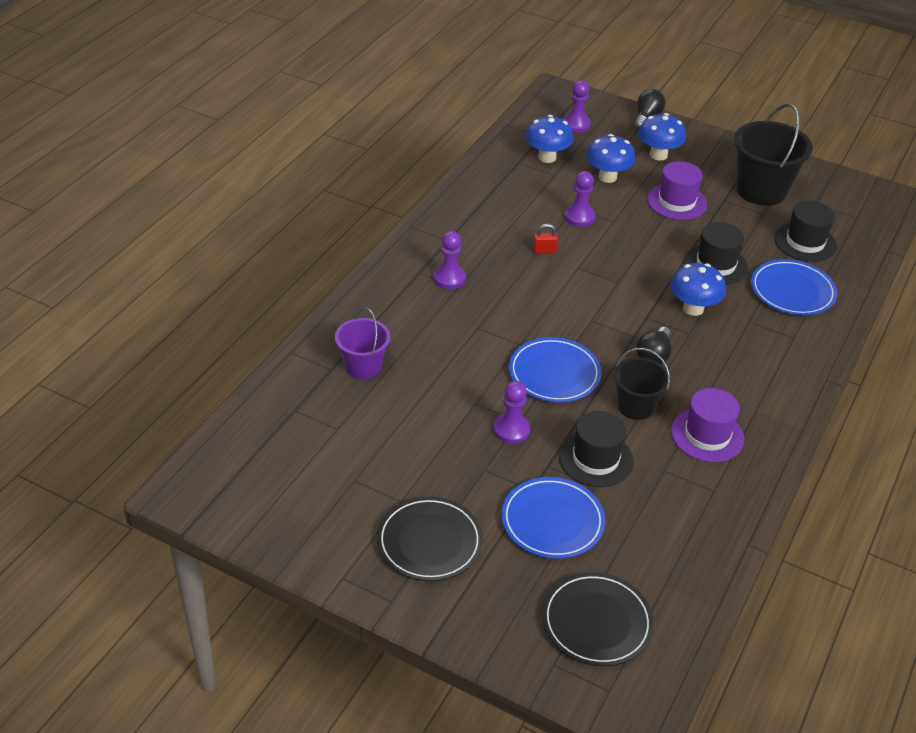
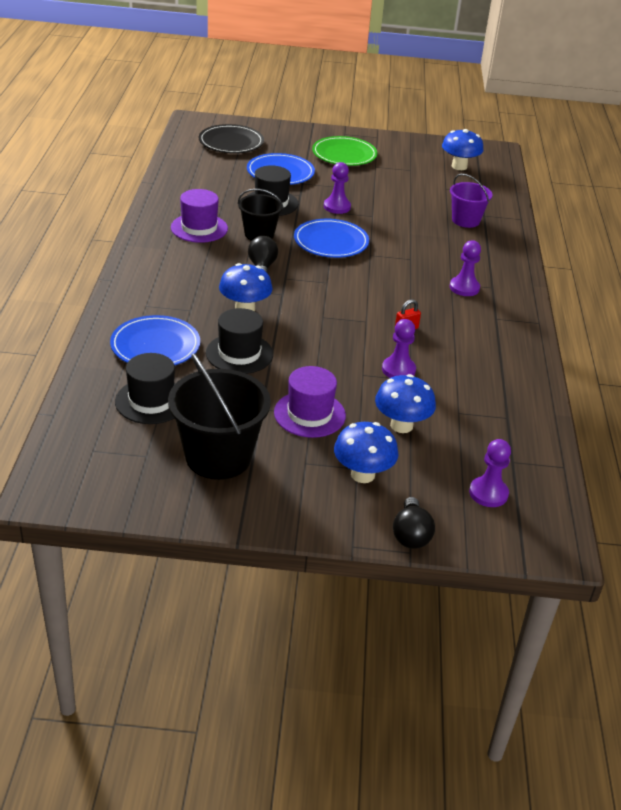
camera: 155 degrees right, 5 degrees down
(429, 542) = (344, 154): black plate -> green plate
(547, 157) = (483, 433): blue mushroom -> blue mushroom (459, 166)

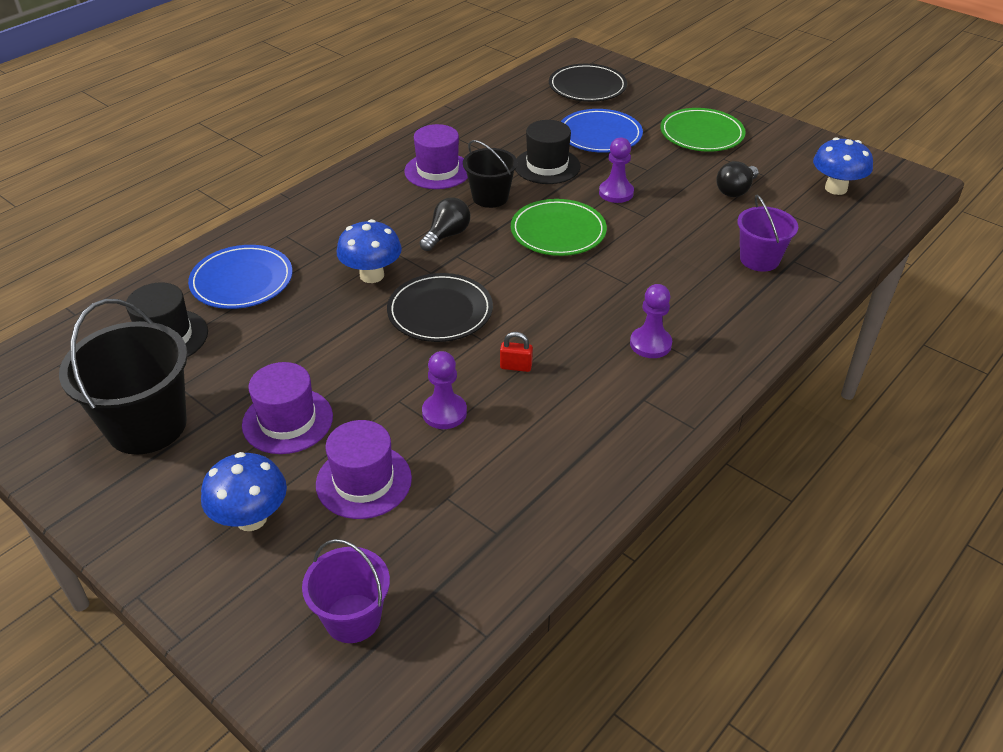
camera: 40 degrees right, 5 degrees up
(239, 353) = (306, 322): black hat -> none
(320, 315) = (440, 311): none -> black plate
(331, 242) = (558, 231): blue plate -> green plate
(401, 425) = (364, 481): blue mushroom -> purple hat
(410, 535) = (207, 619): black light bulb -> black light bulb (735, 190)
(488, 493) = (352, 618): purple pawn -> purple bucket

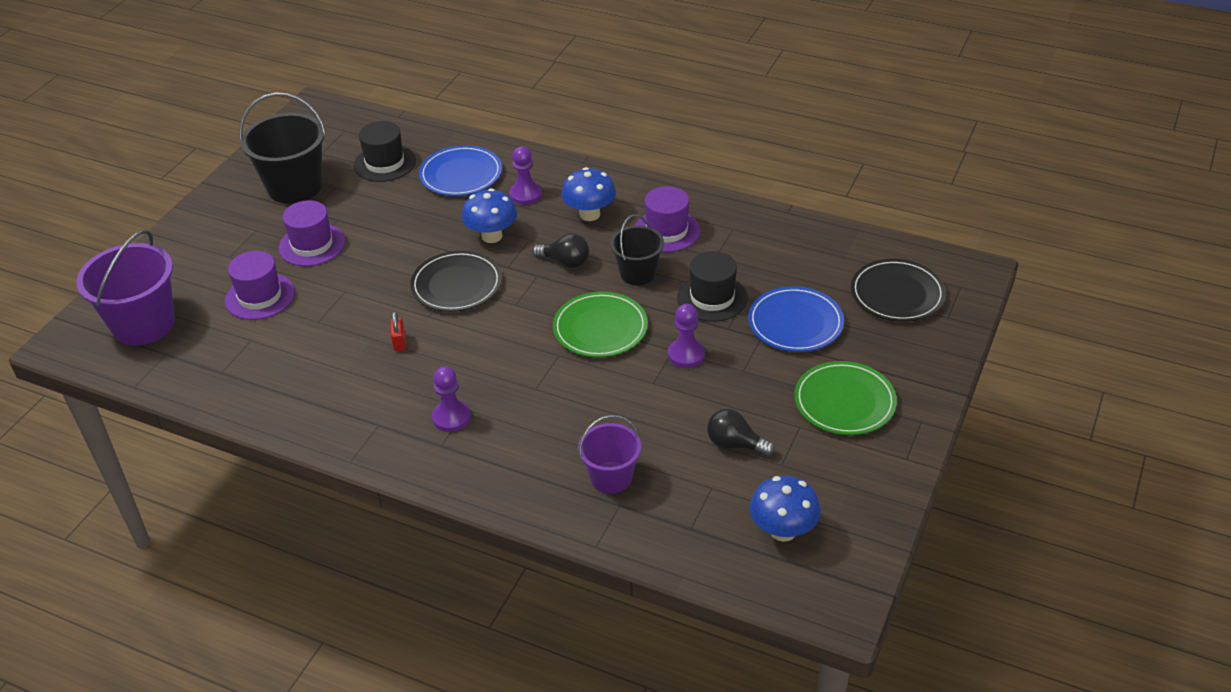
camera: 75 degrees right, 0 degrees up
(251, 518) = (219, 257): blue mushroom -> blue mushroom (589, 214)
(352, 618) = (143, 324): purple bucket -> purple bucket, size x1.66
(444, 412) = (337, 317): purple pawn -> purple pawn (525, 194)

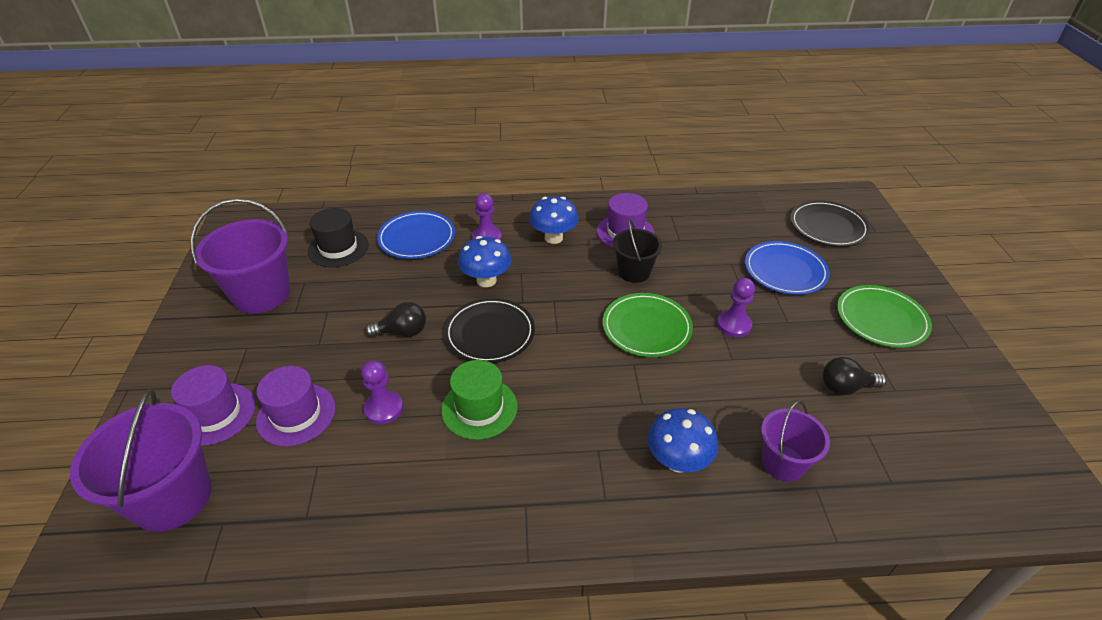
camera: 30 degrees left, 0 degrees up
(295, 187) = (261, 294): black bucket -> purple bucket
(312, 245) = (318, 343): purple hat -> purple hat (215, 414)
(399, 343) = (479, 408): red padlock -> green hat
(451, 417) = (591, 465): purple pawn -> purple pawn (384, 408)
(565, 262) = (568, 282): black light bulb -> black light bulb (402, 332)
(712, 298) = (708, 272): black hat -> none
(783, 531) = (958, 450): blue mushroom -> blue mushroom (677, 461)

